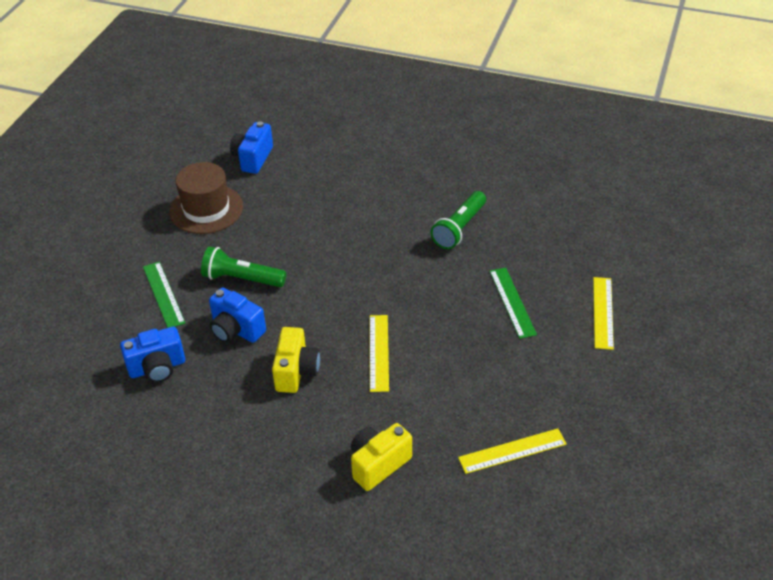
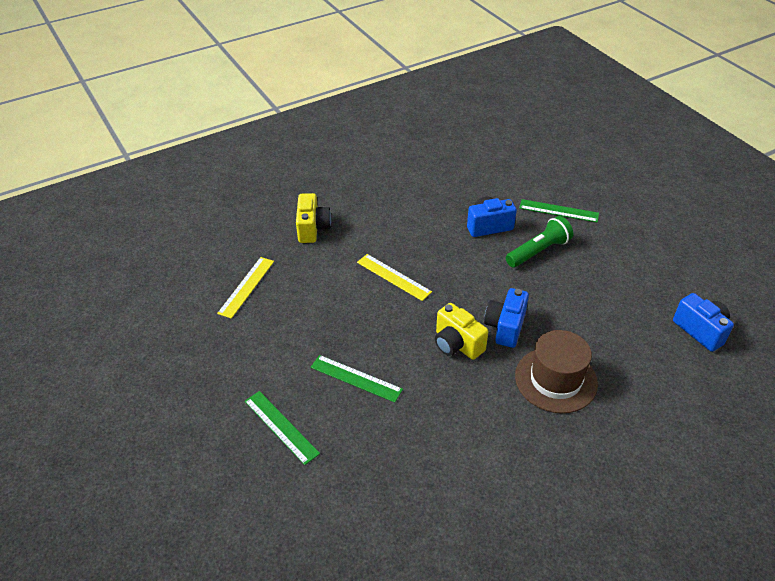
camera: 130 degrees right, 0 degrees up
(157, 368) = (490, 183): blue camera -> blue camera (505, 327)
(206, 209) = (644, 270): brown hat -> brown hat (556, 379)
(296, 371) = (421, 233): yellow camera -> yellow camera (457, 344)
(459, 228) = (473, 407): green flashlight -> none
(603, 312) = (281, 427): yellow ruler -> green ruler

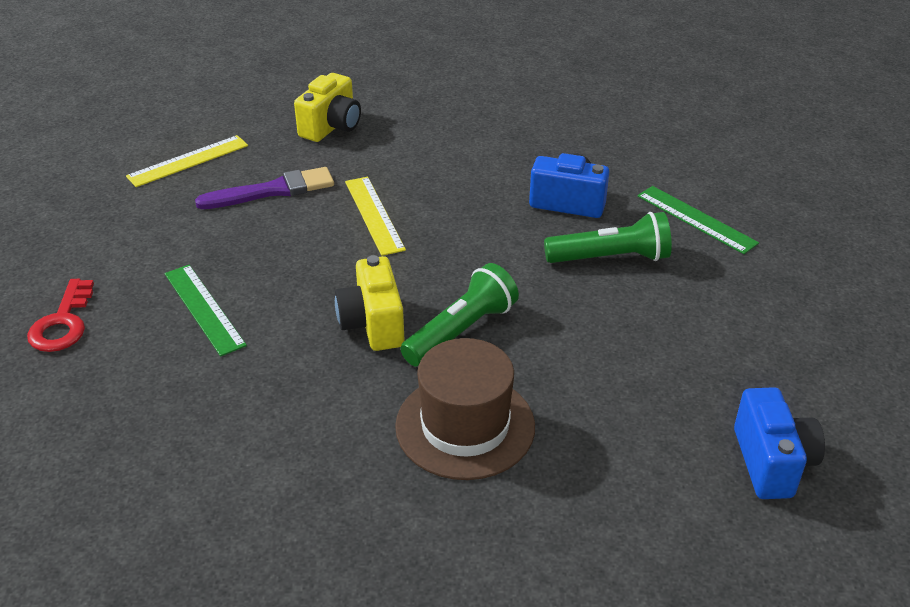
camera: 30 degrees right, 5 degrees down
(281, 427) = (63, 323): green ruler -> red key
(319, 286) = (272, 191): none -> purple brush
(505, 327) = (461, 331): blue camera -> green flashlight

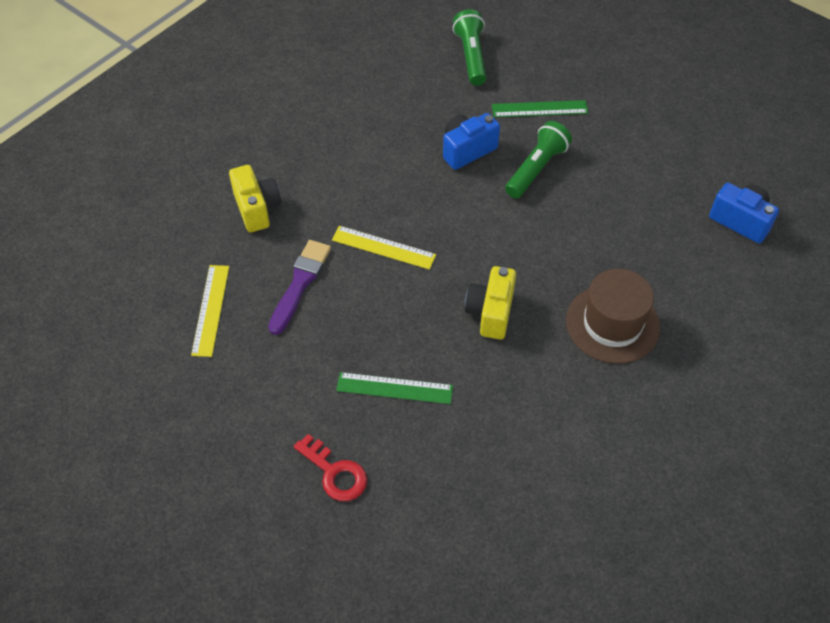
camera: 50 degrees left, 15 degrees up
(373, 324) = (490, 313): yellow camera -> yellow camera turned 75 degrees clockwise
(461, 331) = (535, 276): green flashlight -> green flashlight (471, 56)

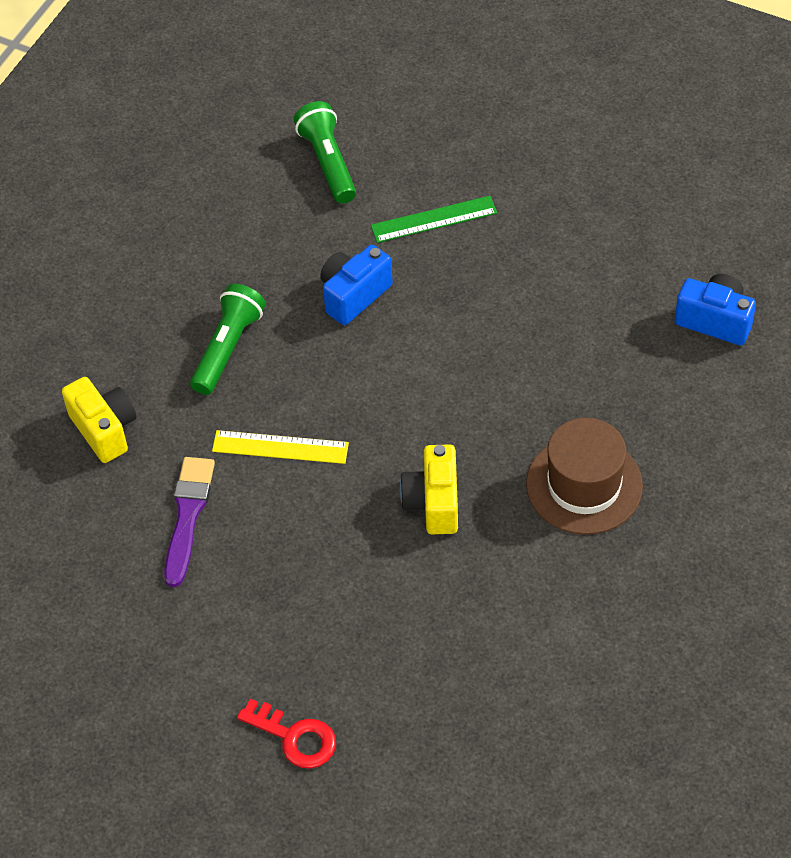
camera: 10 degrees left, 0 degrees up
(210, 310) = (85, 573): yellow ruler -> none
(394, 388) = (339, 621): green ruler -> none
(536, 169) = (448, 303): green flashlight -> green flashlight (228, 348)

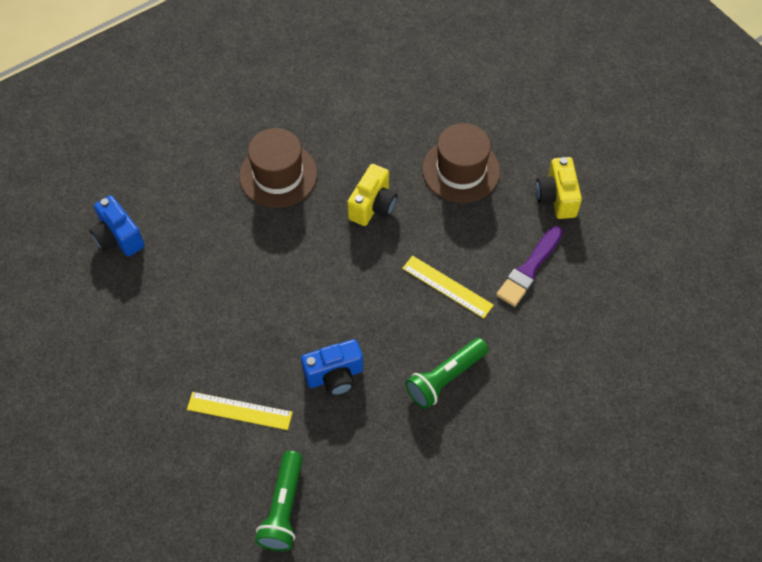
camera: 155 degrees left, 5 degrees up
(104, 429) = (559, 356): yellow camera -> yellow camera (556, 197)
(295, 737) = (526, 117): red key -> none
(346, 607) = (461, 170): none -> brown hat
(434, 219) = (239, 411): green ruler -> yellow ruler

